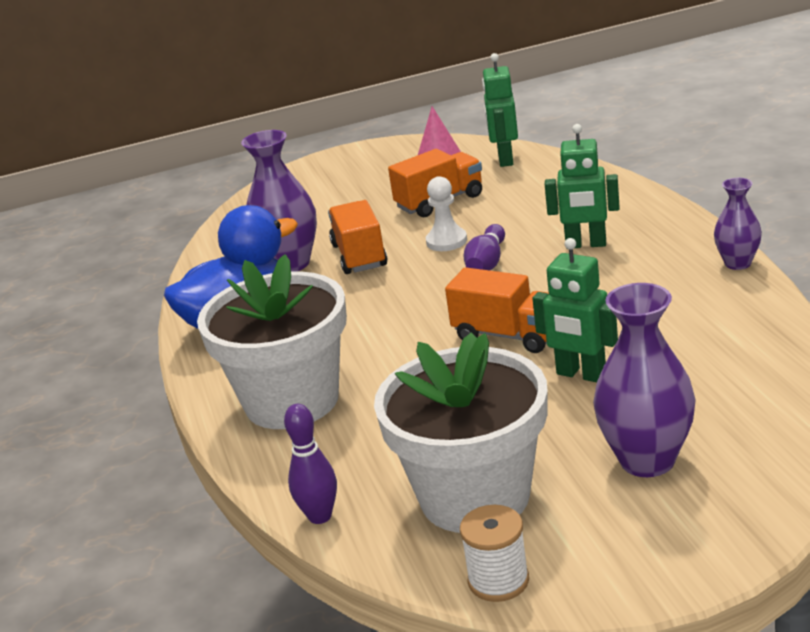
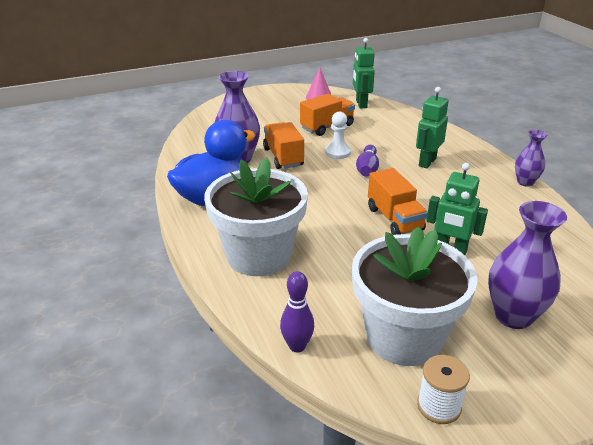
camera: 10 degrees left, 5 degrees up
(508, 335) = (394, 219): orange truck -> orange truck turned 45 degrees clockwise
(586, 244) = (427, 162): green robot -> green robot turned 120 degrees clockwise

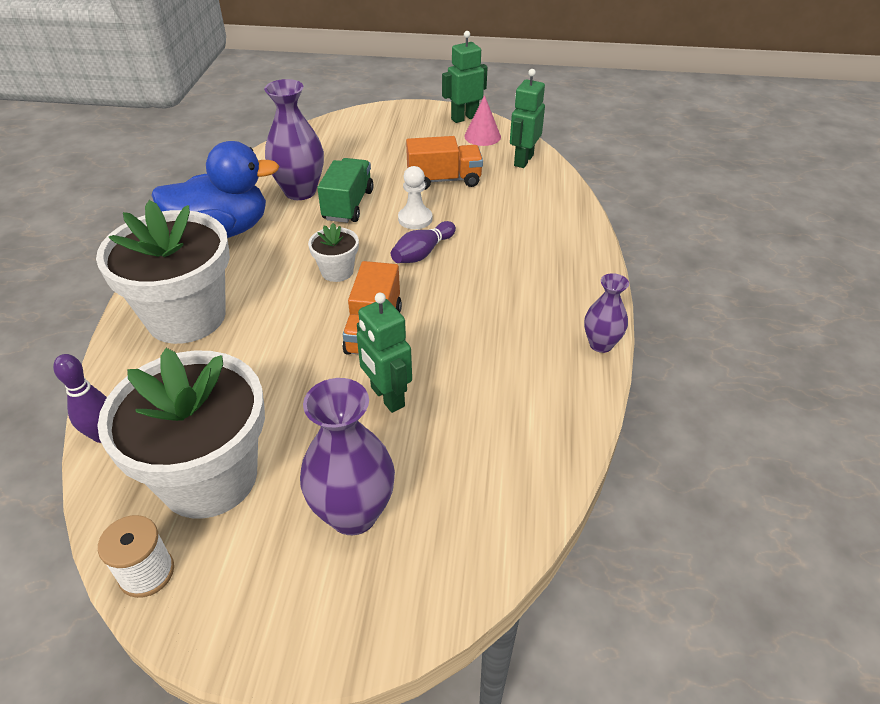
camera: 30 degrees right, 10 degrees up
(283, 157) = (348, 205): orange truck -> green truck
(327, 195) = (337, 271): none -> white flower pot
(427, 162) = (506, 269): green robot -> green robot (464, 118)

